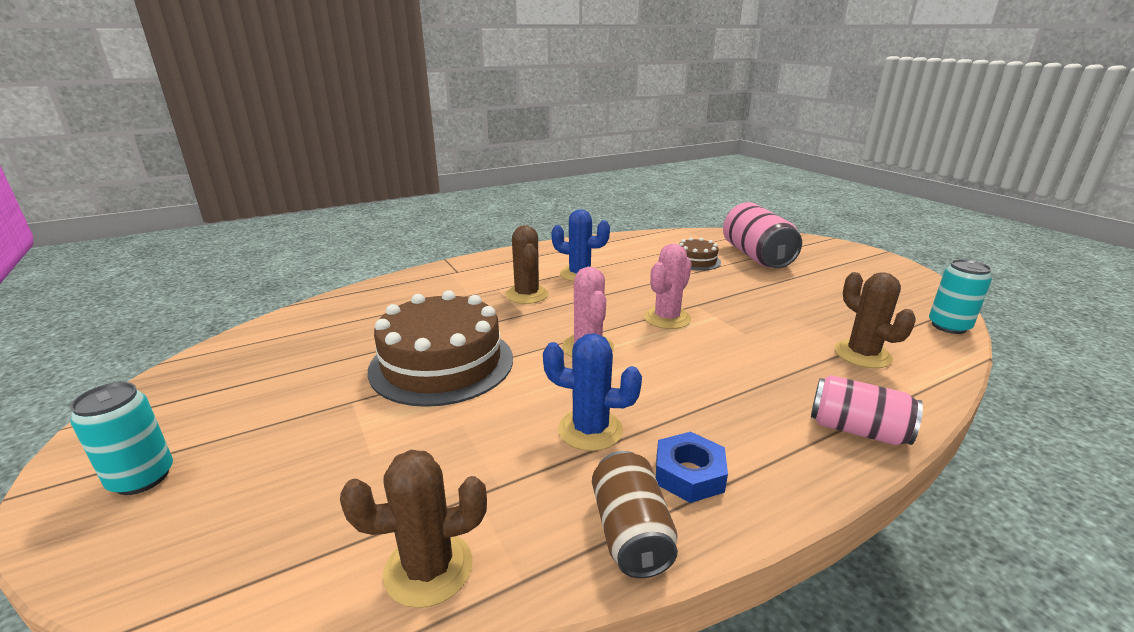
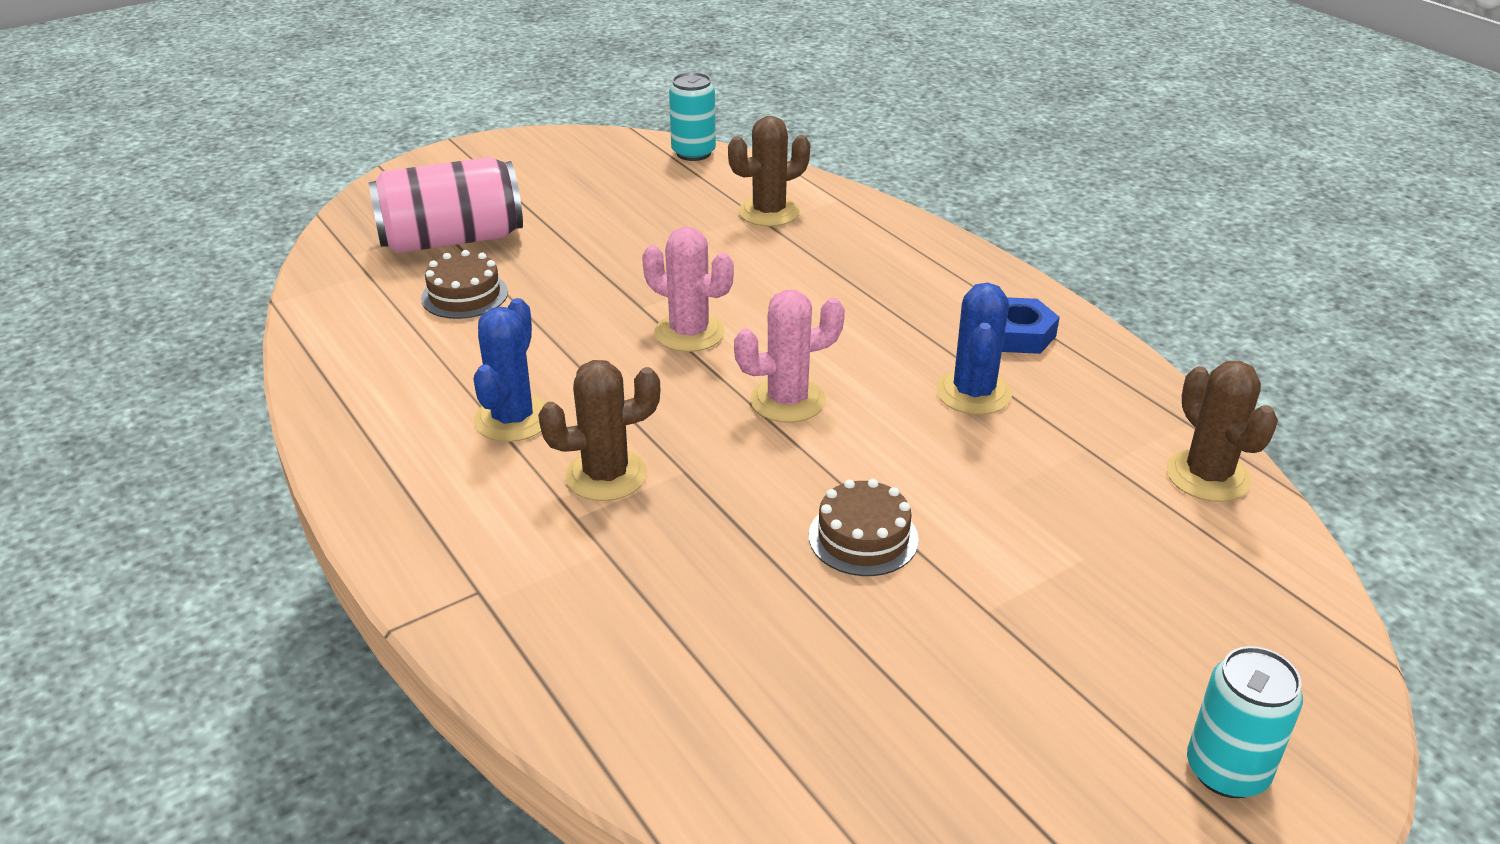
camera: 95 degrees left, 10 degrees up
(442, 363) = (863, 537): brown cake -> brown cake, size x0.49
(630, 532) = (1107, 367): brown can -> none
(857, 430) = (915, 240): pink can -> none

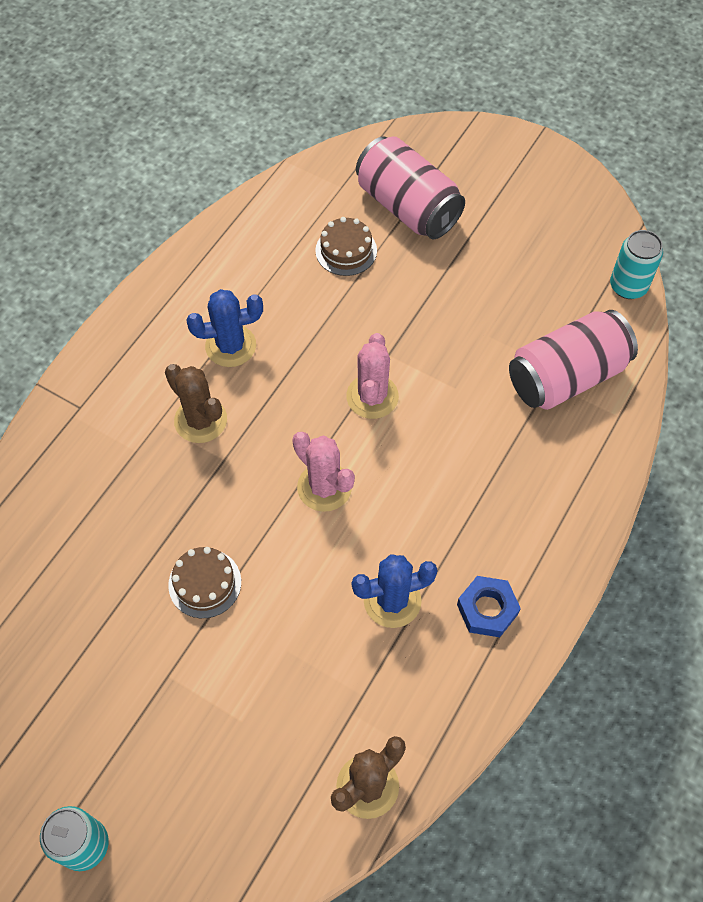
camera: 65 degrees right, 25 degrees up
(769, 212) = (566, 376): brown cactus -> pink can

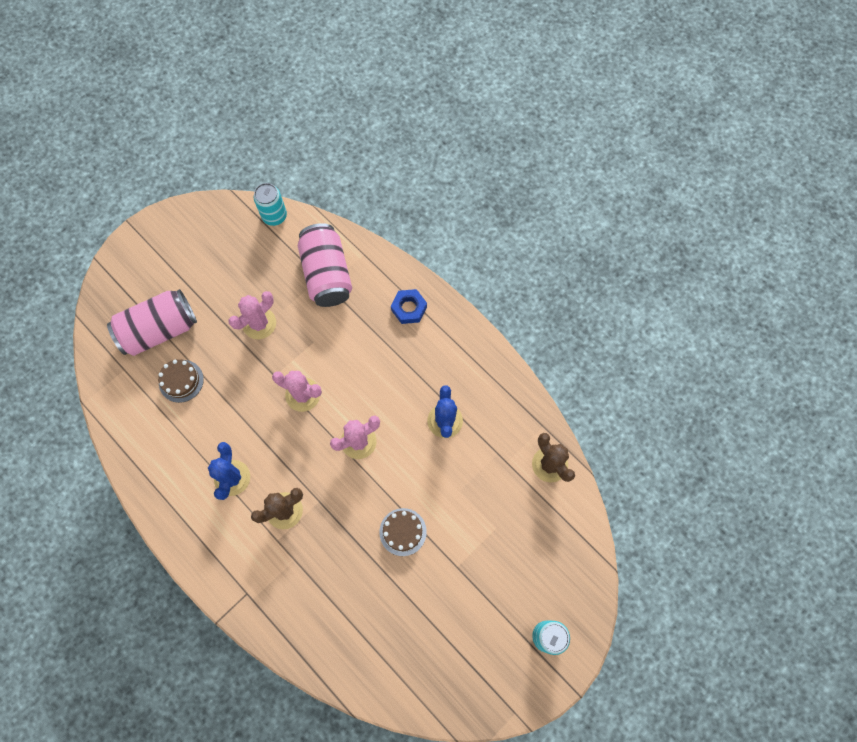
camera: 75 degrees left, 10 degrees up
(458, 314) = (259, 323): none -> pink cactus
(487, 609) = (464, 369): blue nut -> blue nut (409, 308)

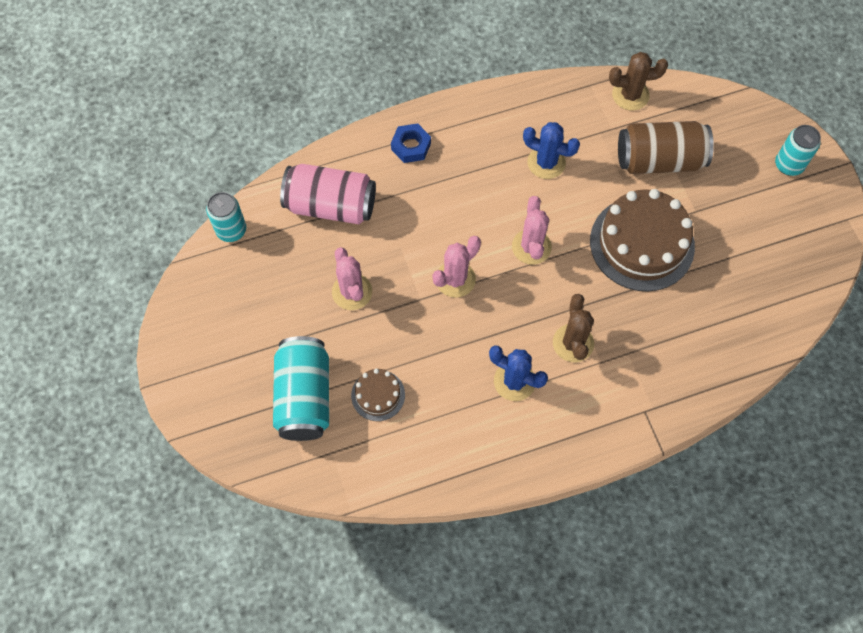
camera: 65 degrees left, 5 degrees down
(159, 330) = (304, 397): pink can -> turquoise can
(403, 532) = (642, 243): brown cake -> brown cake, size x2.06
(494, 515) = (659, 160): none -> brown can

